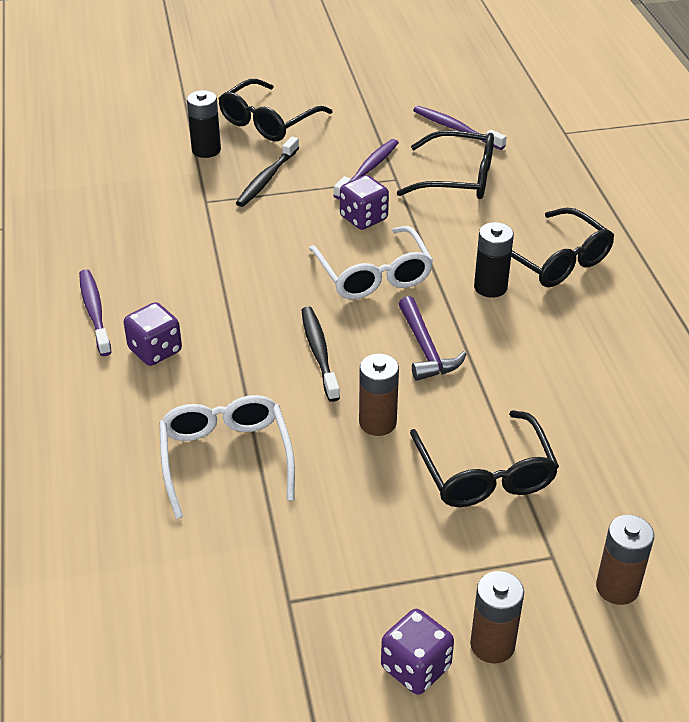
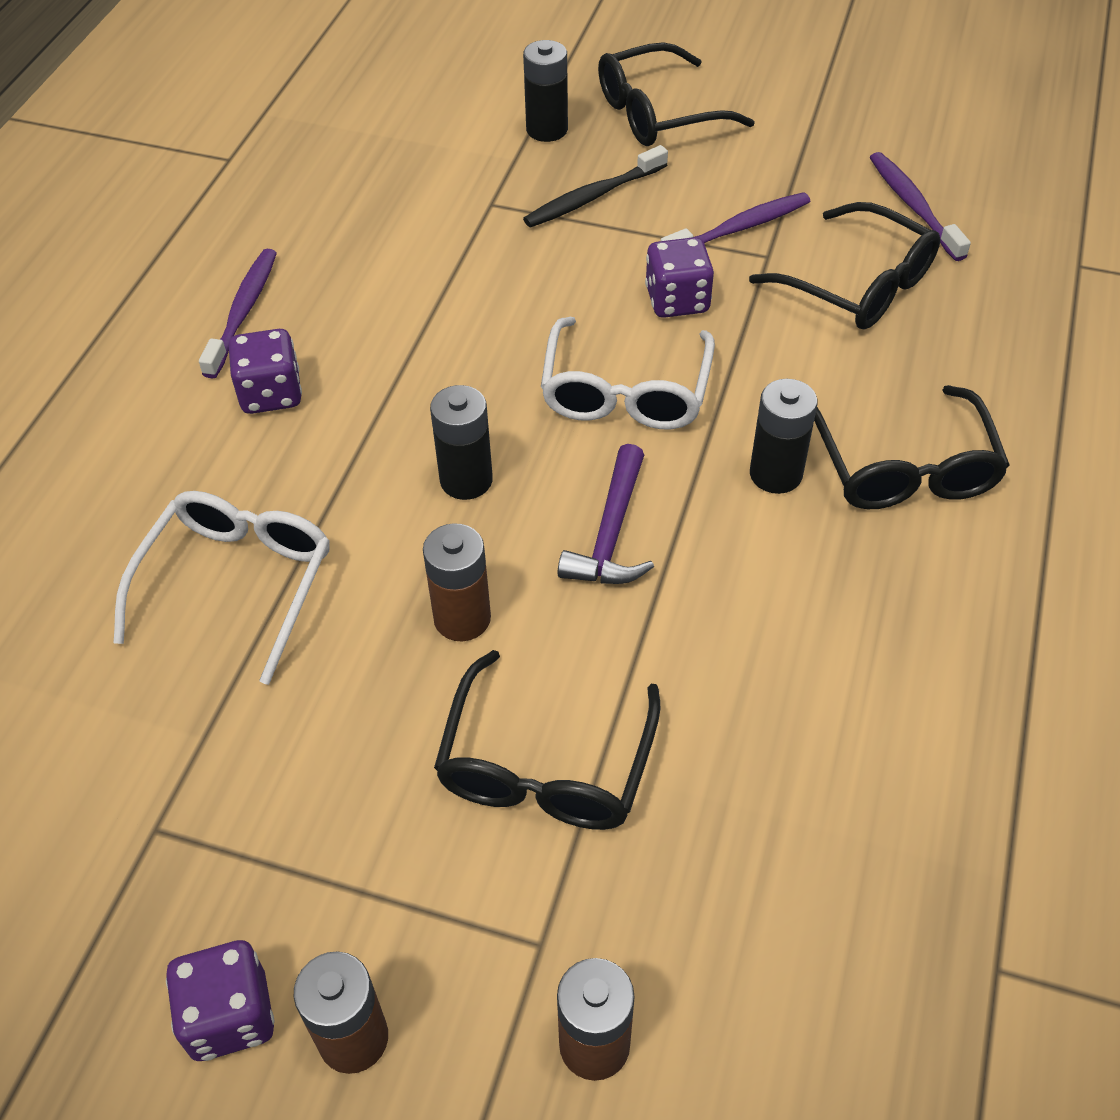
camera: 30 degrees right, 10 degrees up
(319, 352) = (466, 480): black toothbrush -> black battery

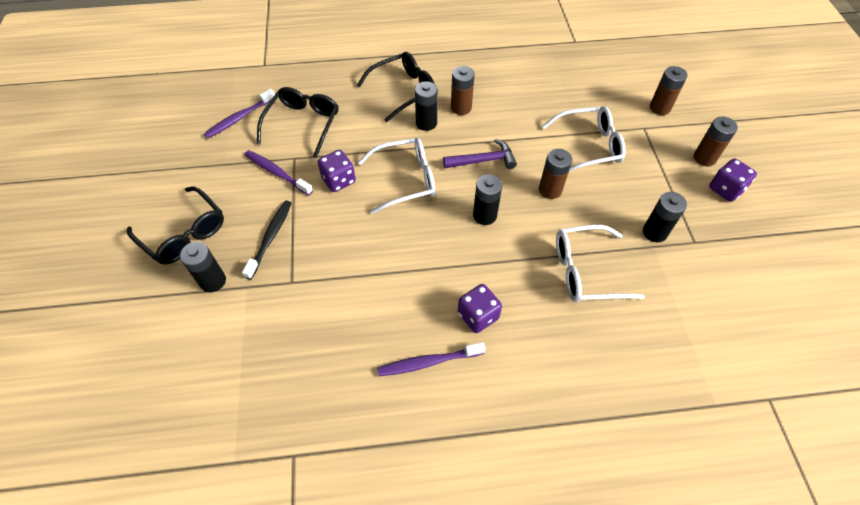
camera: 115 degrees left, 5 degrees up
(231, 760) = (654, 232): none -> black battery
(546, 765) = (589, 146): black glasses -> white glasses
(593, 197) = (270, 238): black toothbrush -> black toothbrush turned 105 degrees counterclockwise
(800, 555) = (461, 108): none -> brown battery

